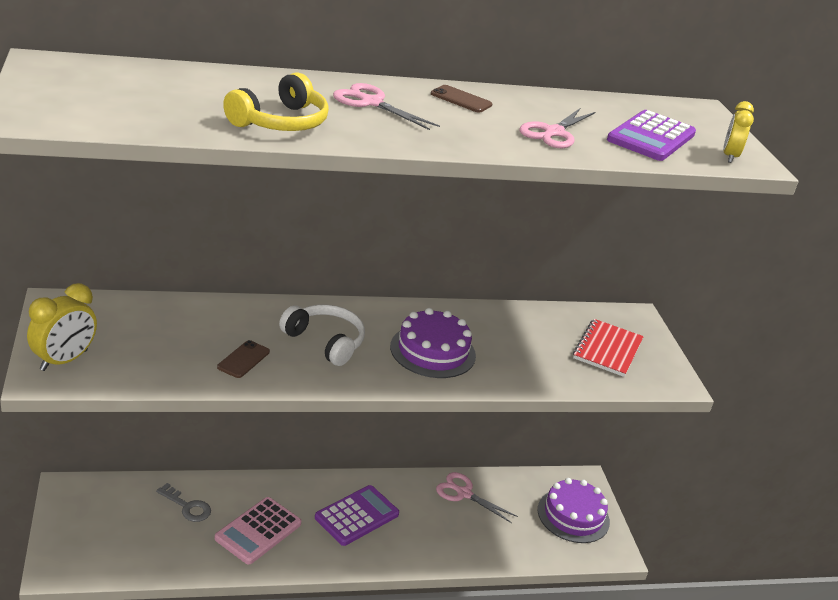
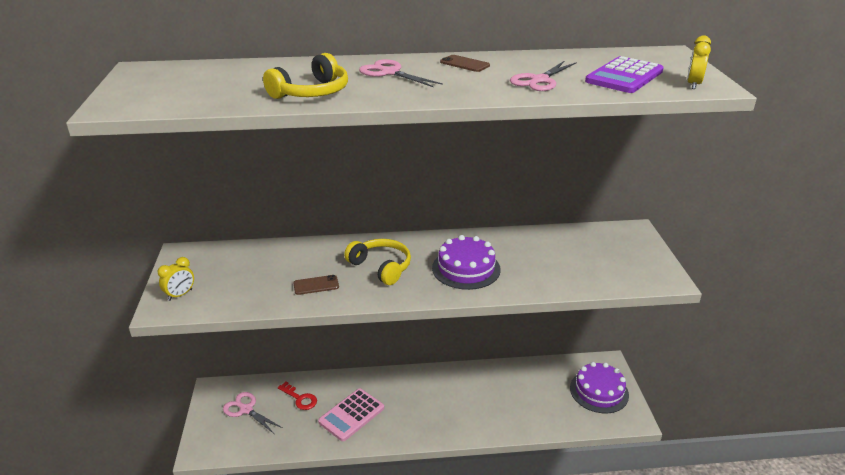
camera: 10 degrees right, 0 degrees up
(64, 360) = (180, 295): yellow clock -> yellow clock, size x0.65
(187, 506) = (300, 398): grey key -> red key
(243, 359) = (316, 285): brown phone -> brown phone turned 45 degrees clockwise
(325, 342) = (381, 267): white headphones -> yellow headphones
(357, 516) = (427, 400): purple calculator -> none
(464, 493) = (511, 378): pink scissors -> pink scissors (246, 410)
(607, 349) = (610, 257): red notebook -> none

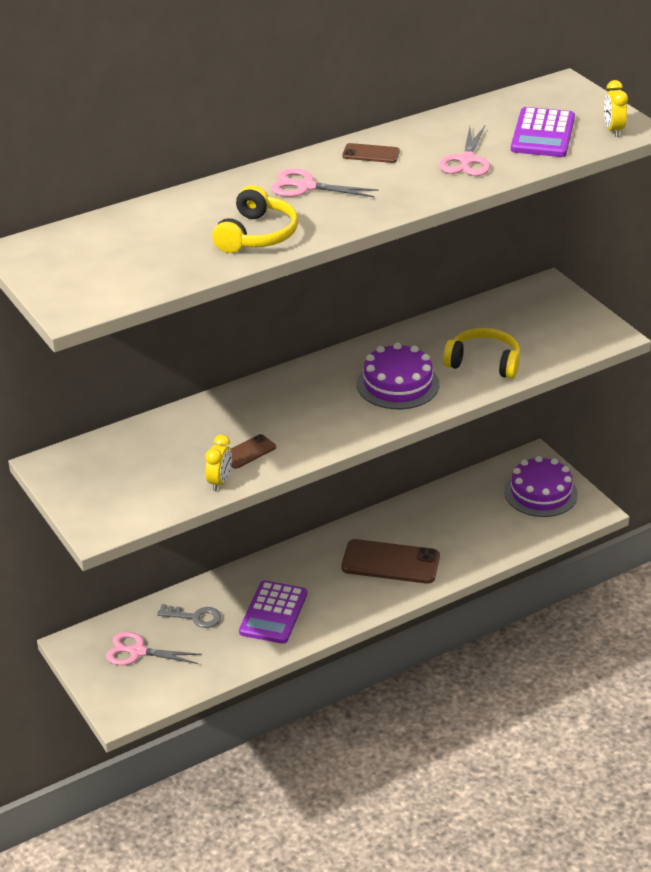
camera: 25 degrees left, 5 degrees up
(180, 295) = (102, 510): yellow clock -> yellow clock (219, 482)
(300, 398) = (195, 617): red key -> grey key
(351, 415) = (273, 613): pink calculator -> purple calculator
(381, 267) = (303, 410): yellow headphones -> yellow headphones (484, 363)
(456, 406) = (390, 562): none -> brown phone

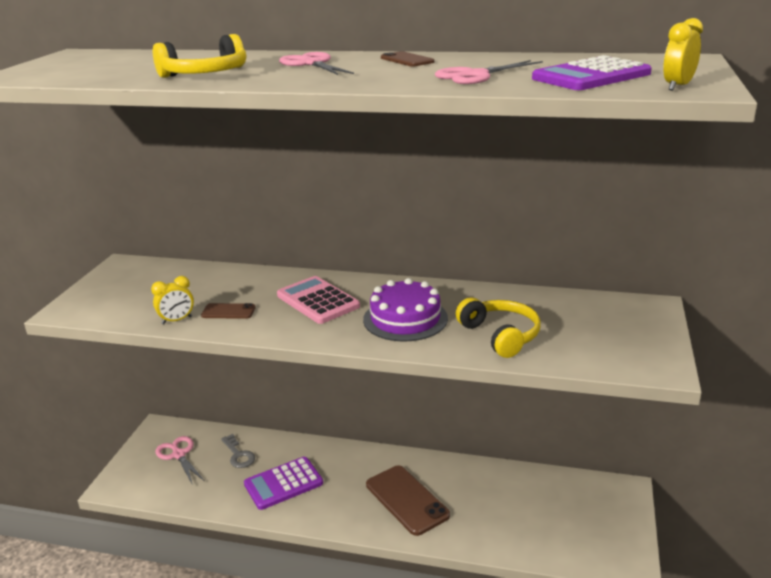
camera: 45 degrees right, 10 degrees down
(304, 404) = (318, 301): none -> pink calculator
(540, 493) = (597, 521): purple cake -> none

